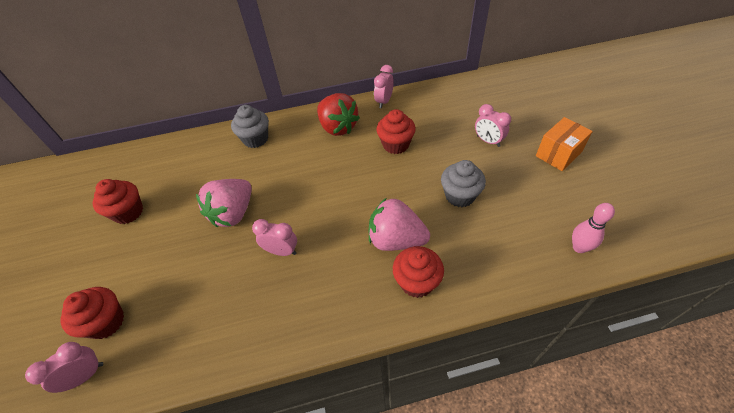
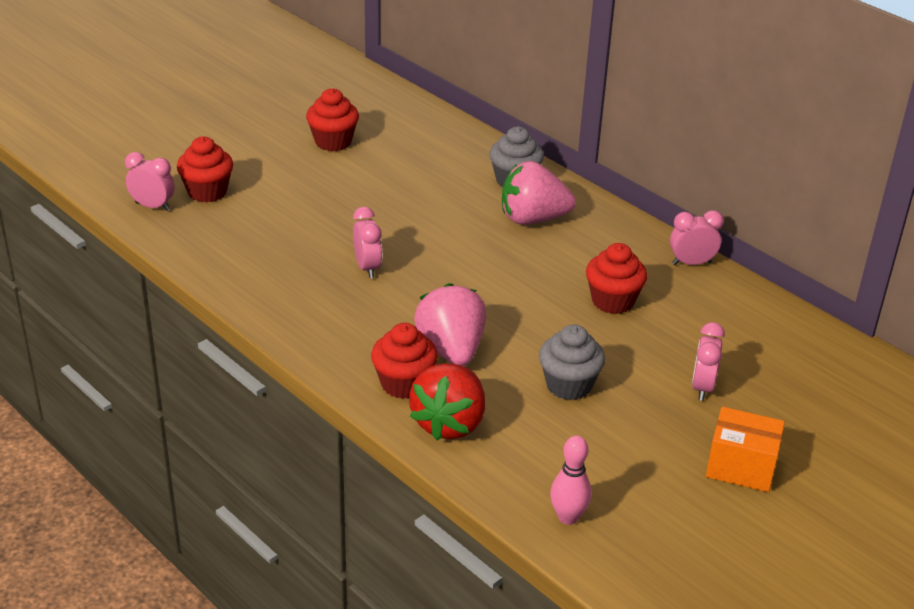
camera: 55 degrees right, 15 degrees down
(233, 213) = (389, 212): pink strawberry -> pink strawberry (533, 219)
(338, 127) = (598, 239): red strawberry -> red strawberry (449, 423)

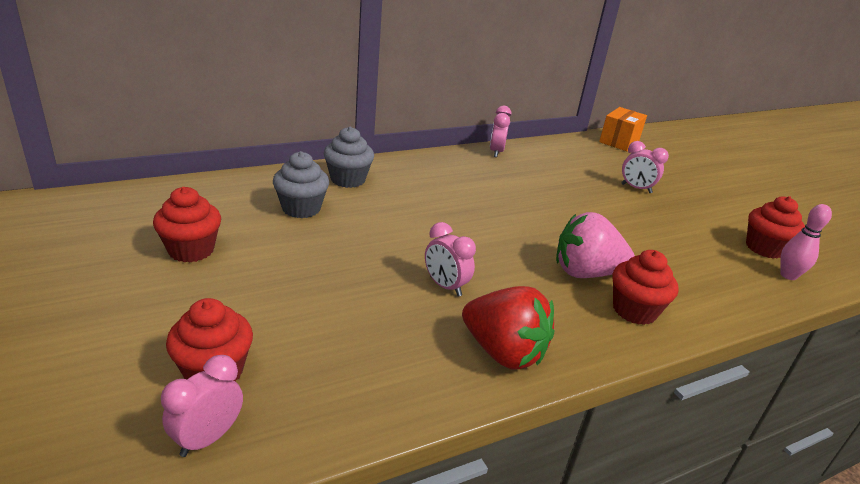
camera: 75 degrees left, 5 degrees down
(367, 267) = (445, 286): pink clock -> pink clock turned 135 degrees counterclockwise
(449, 423) = (688, 300): red strawberry -> red strawberry (503, 352)
(533, 219) = (410, 188): pink strawberry -> none
(569, 385) = (634, 233): grey cupcake -> grey cupcake (301, 208)
(613, 301) = (533, 189): red cupcake -> red cupcake (764, 248)
(741, 467) = (716, 200): orange box -> orange box (619, 142)

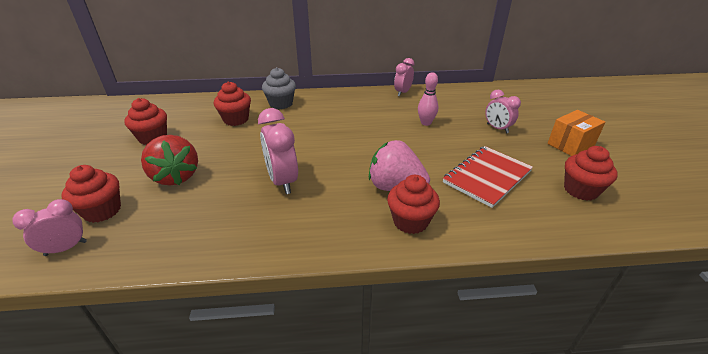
camera: 25 degrees right, 5 degrees up
(301, 208) = (236, 119): grey cupcake -> red cupcake
(445, 286) = (282, 181): pink clock -> pink clock, size x1.56
(503, 352) = (282, 233): red strawberry -> red strawberry (176, 176)
(619, 142) = (514, 91): orange box -> orange box (570, 145)
(670, 246) = (487, 177): none -> red notebook
(788, 275) = (585, 216): pink bowling pin -> pink bowling pin (426, 123)

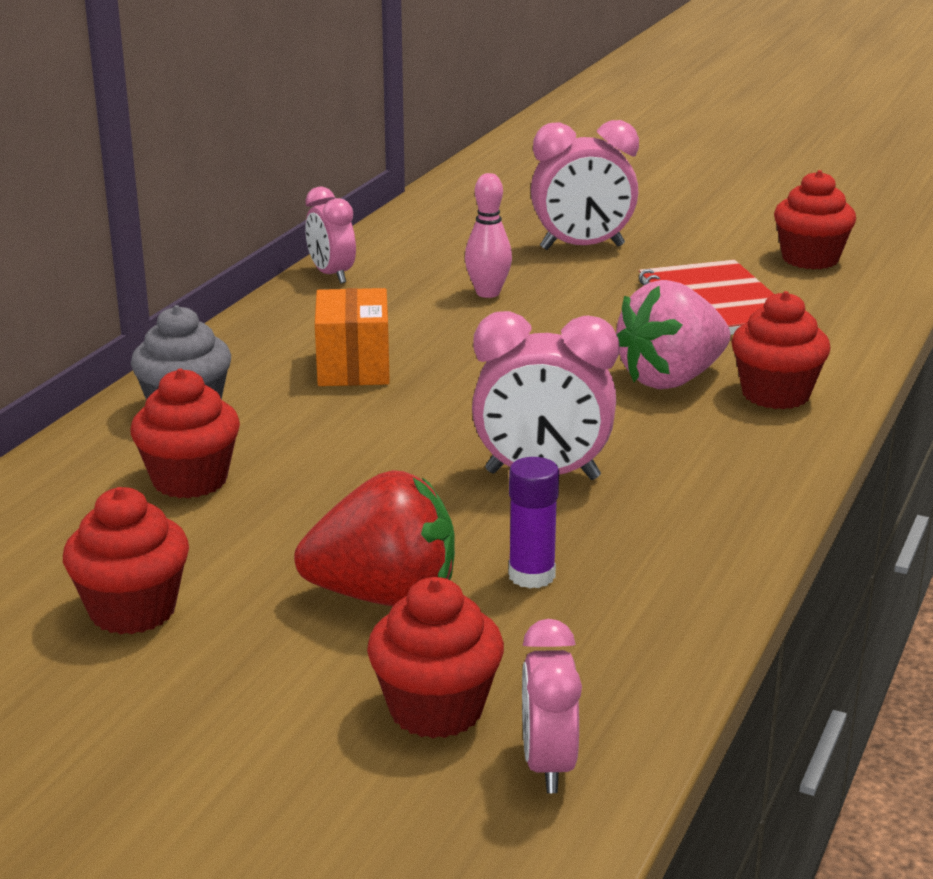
camera: 60 degrees left, 10 degrees down
(202, 203) = (531, 575): none -> purple glue stick
(497, 128) = (582, 247): pink clock -> pink clock, size x1.56
(570, 145) = (693, 220): orange box -> orange box (353, 367)

